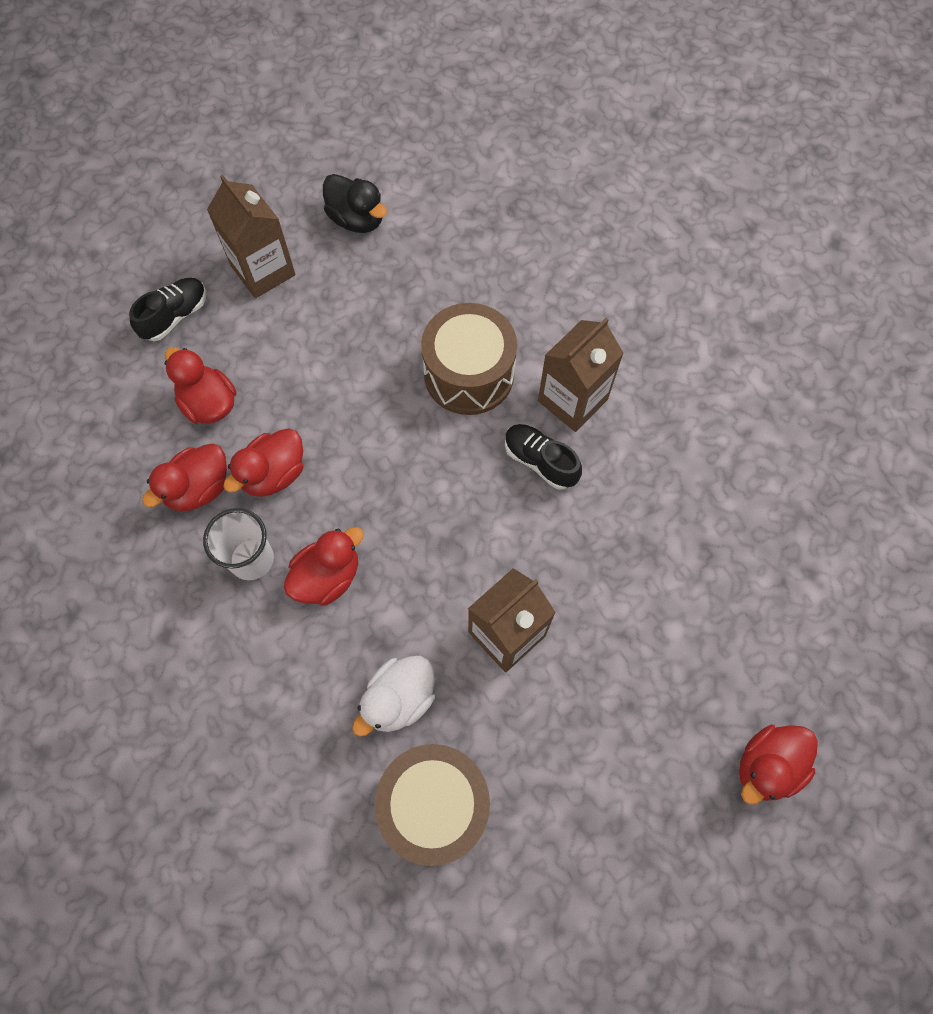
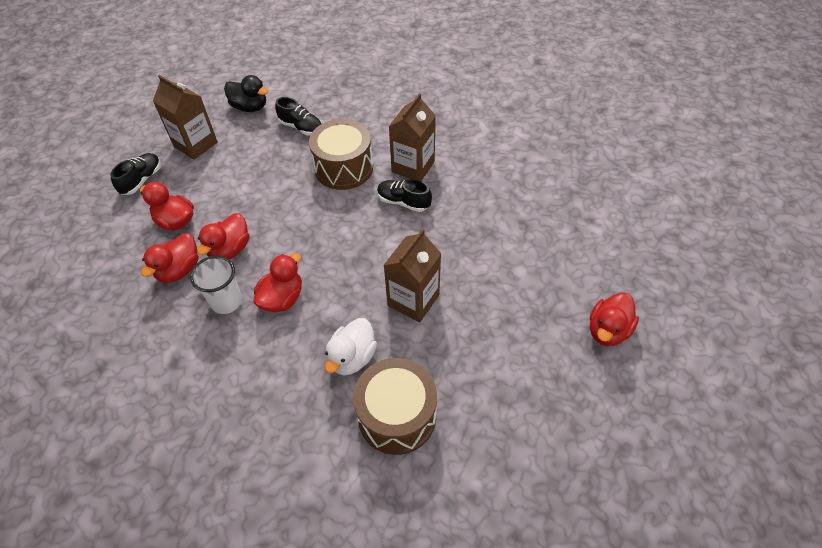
camera: 15 degrees left, 15 degrees down
(424, 279) = (301, 127): none -> black shoe

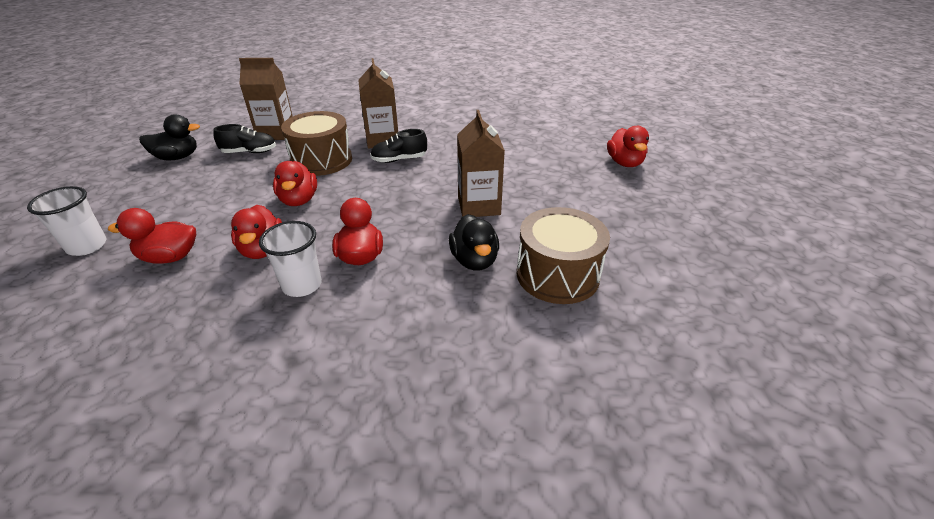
camera: 40 degrees left, 15 degrees down
(142, 180) = (87, 246): black shoe -> white cup
(179, 270) = (216, 289): red duck -> red duck (299, 200)
(195, 144) = (136, 199): brown carton -> brown carton (276, 133)
(352, 357) = (474, 260): white duck -> black duck

